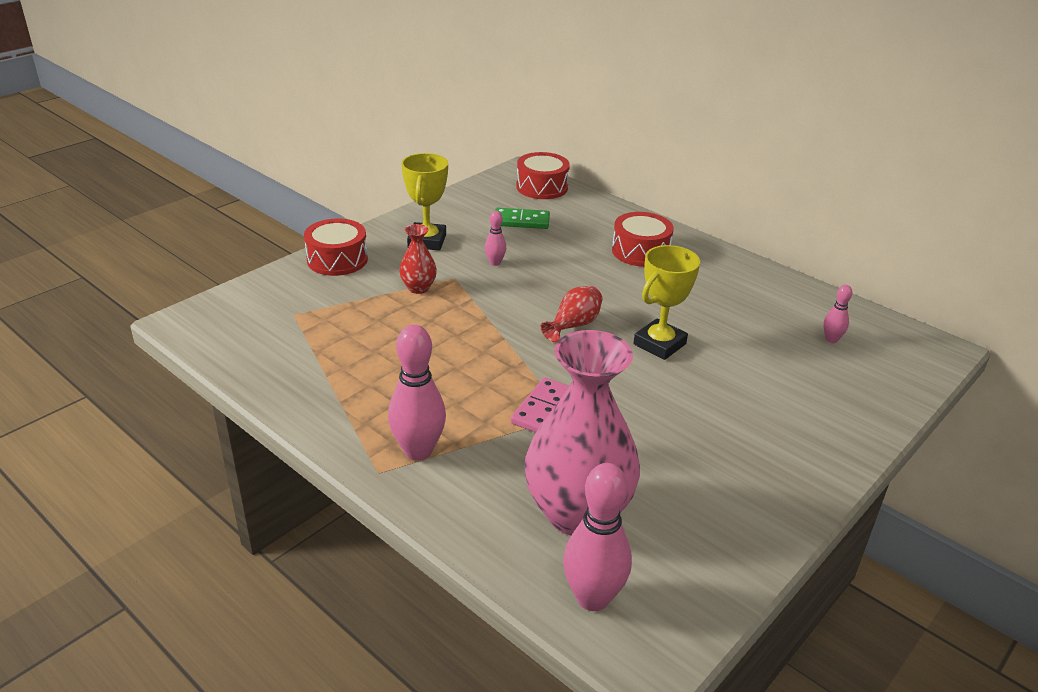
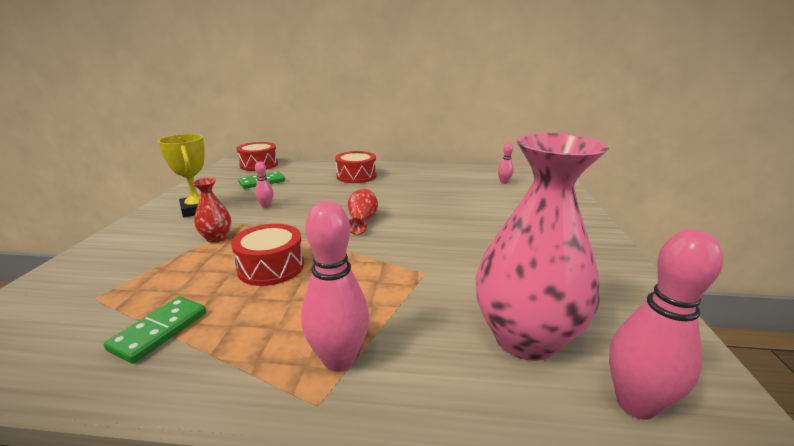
camera: 35 degrees left, 10 degrees down
(320, 366) = (159, 331): none -> green domino
(337, 260) = (118, 243): red drum -> red drum (271, 267)
(543, 409) = (404, 276): pink domino -> none
(659, 344) = (426, 212): yellow trophy -> none

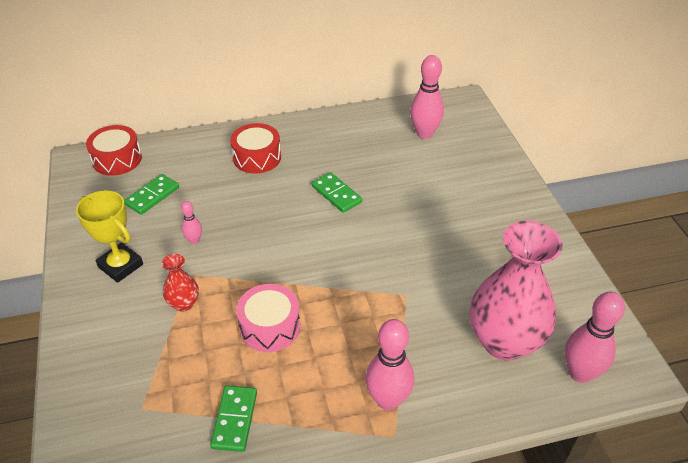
camera: 20 degrees left, 20 degrees up
(271, 267) = (270, 326): red drum -> pink drum
(362, 221) = (312, 239): red vase -> none
(404, 201) = (336, 194): none -> green domino
(504, 182) = (424, 133): pink bowling pin -> pink bowling pin, size x1.96

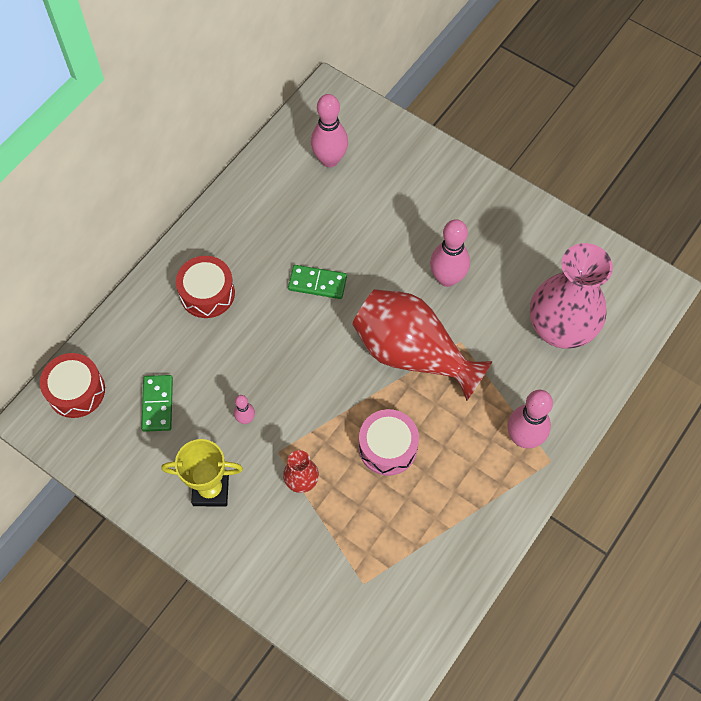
camera: 40 degrees left, 20 degrees up
(235, 419) = (437, 537): green domino -> none
(358, 278) = (412, 353): none -> red vase
(580, 373) = (626, 317): pink bowling pin -> pink bowling pin (447, 278)

